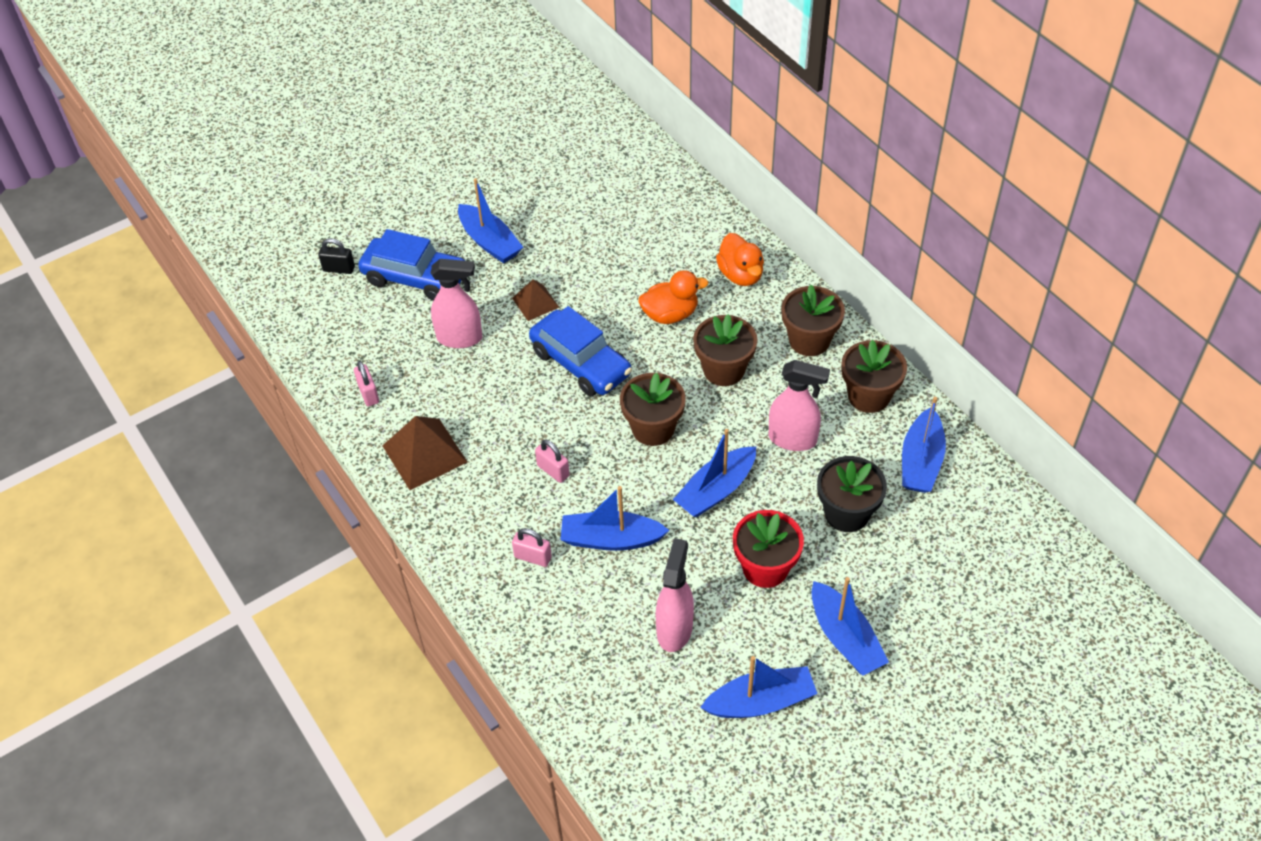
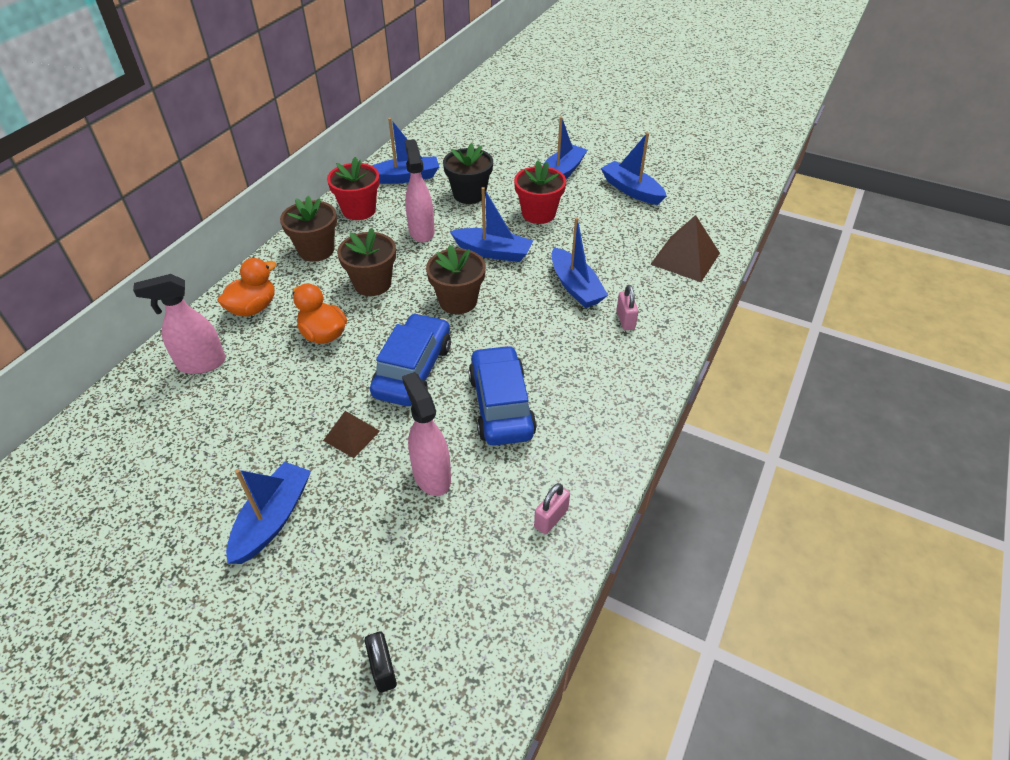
camera: 120 degrees left, 5 degrees down
(415, 278) = (362, 566): blue car -> blue car (501, 405)
(424, 453) = (586, 433): brown pyramid -> brown pyramid (685, 258)
(553, 470) = (540, 341): pink padlock -> none
(674, 629) = (617, 235): pink spray bottle -> pink spray bottle (201, 364)
(869, 396) = (359, 210): brown flower pot -> red flower pot

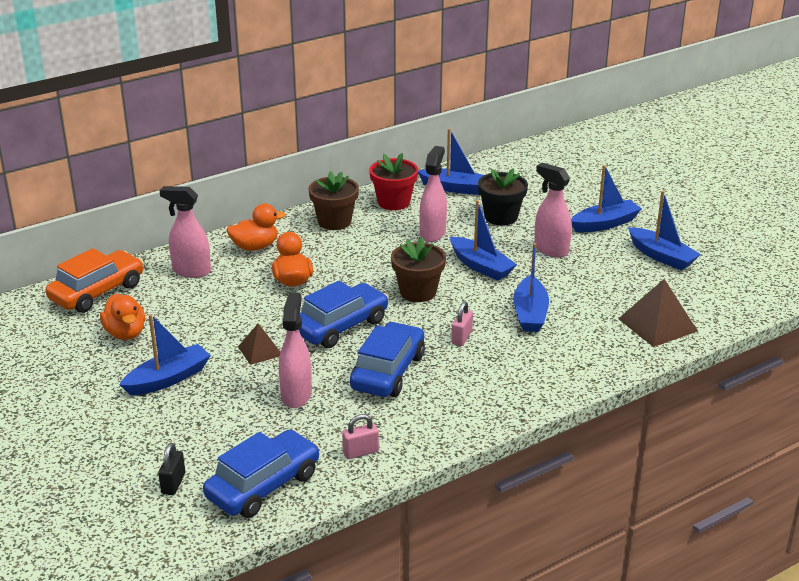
camera: 30 degrees right, 15 degrees down
(103, 435) = (97, 292): none -> orange car
(177, 478) = (125, 333): none -> orange duck
(372, 284) = (359, 258): brown flower pot -> none
(486, 616) = (263, 485): none -> blue car
(538, 214) = (551, 250): red flower pot -> pink spray bottle
(625, 320) = (551, 351): pink padlock -> pink padlock (462, 338)
(631, 190) = (661, 256): blue boat -> blue boat turned 150 degrees clockwise

